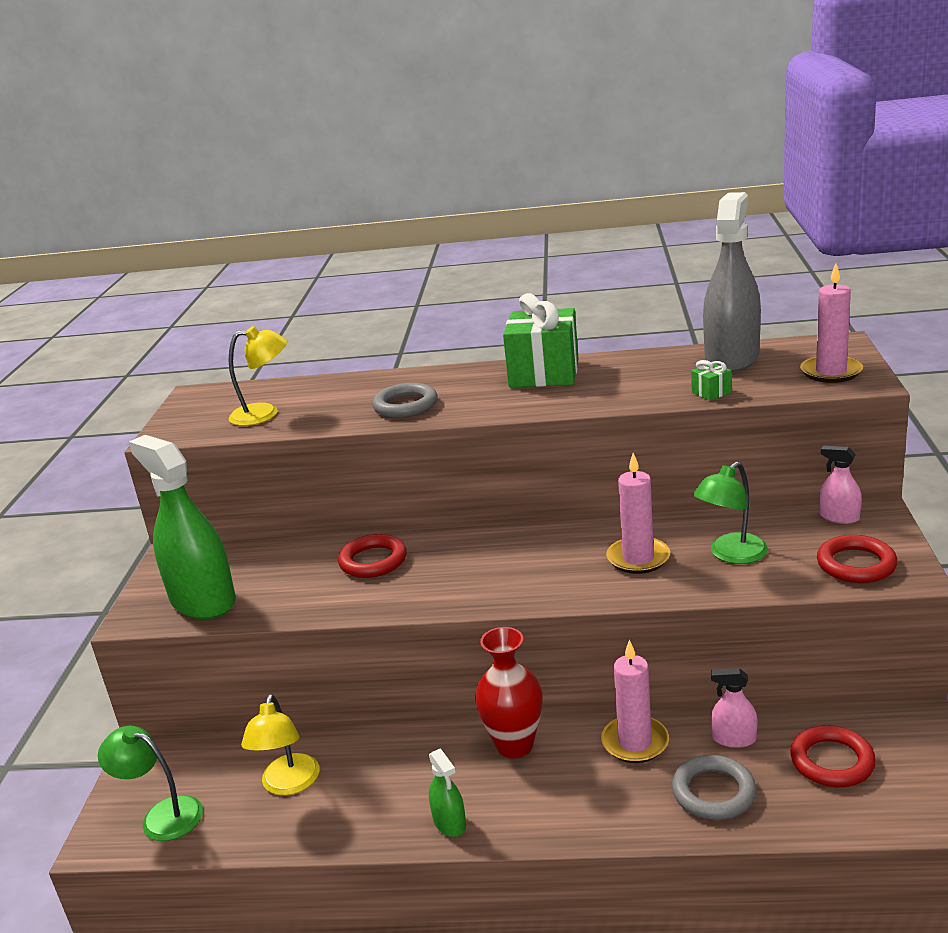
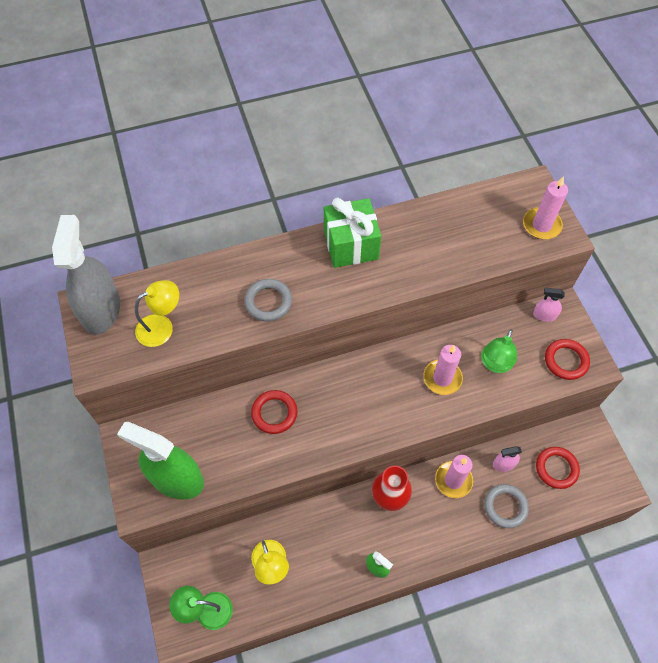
camera: 25 degrees left, 35 degrees up
(711, 392) = (475, 260): green gift -> none
(731, 358) = (473, 212): grey spray bottle -> grey spray bottle (101, 309)

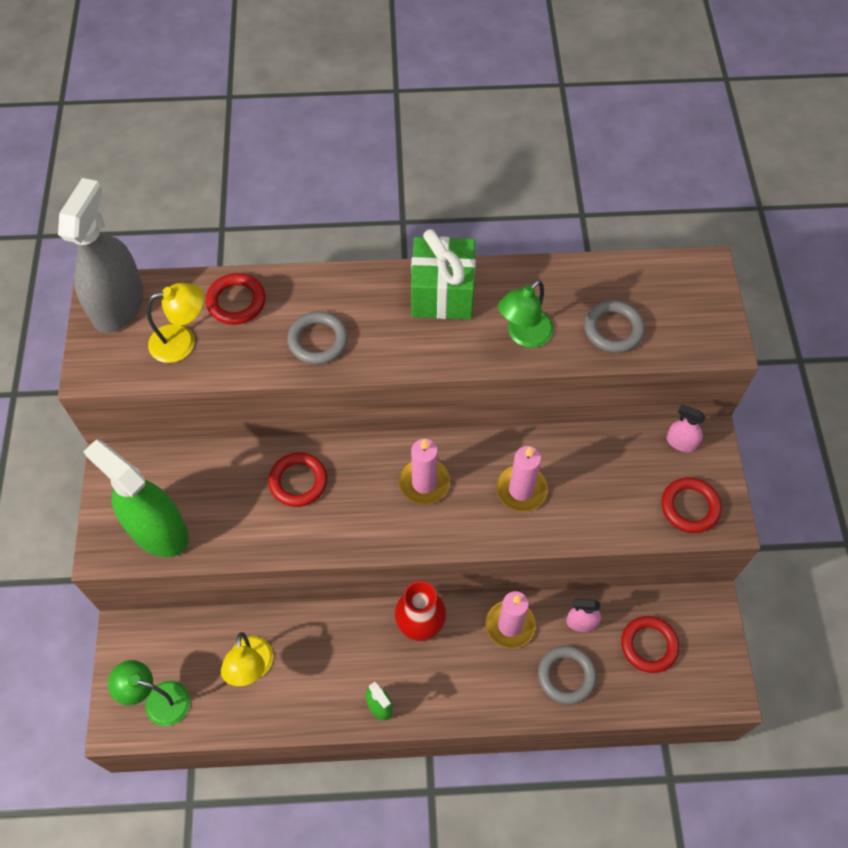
camera: 15 degrees right, 0 degrees up
(195, 286) = (236, 302): none -> red ring
(484, 243) = (613, 329): none -> grey ring
(495, 364) = (595, 489): green lamp -> green lamp (523, 335)
(541, 225) = (697, 323): pink candle -> pink candle (424, 483)

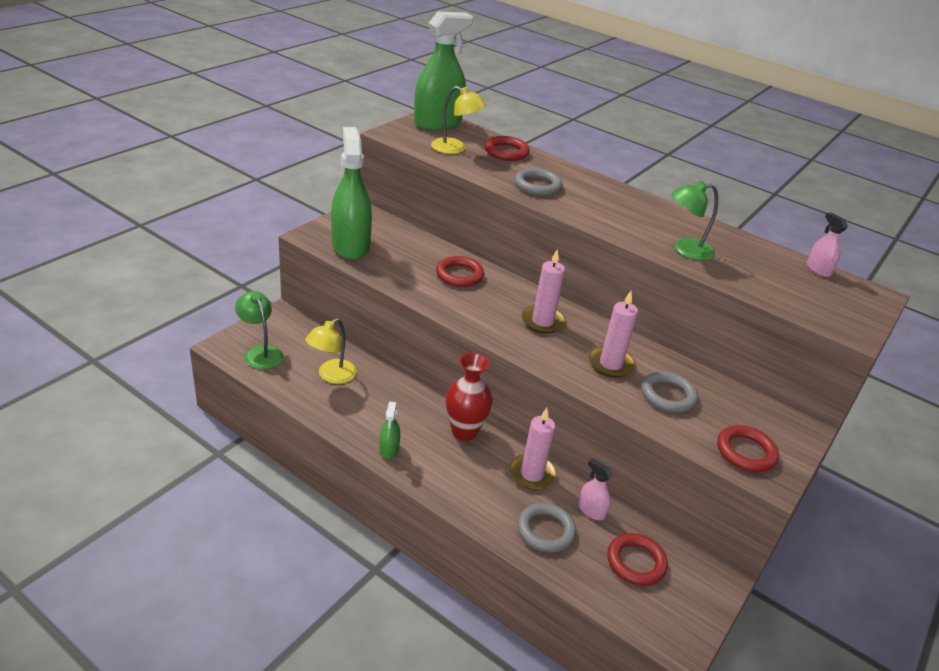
camera: 35 degrees right, 25 degrees down
(118, 304) = (437, 123): grey spray bottle -> green spray bottle
(442, 294) = (646, 209): green gift -> none
(613, 329) = (761, 281): grey ring -> grey ring (668, 395)
(681, 442) = (774, 417): pink spray bottle -> pink spray bottle (818, 270)

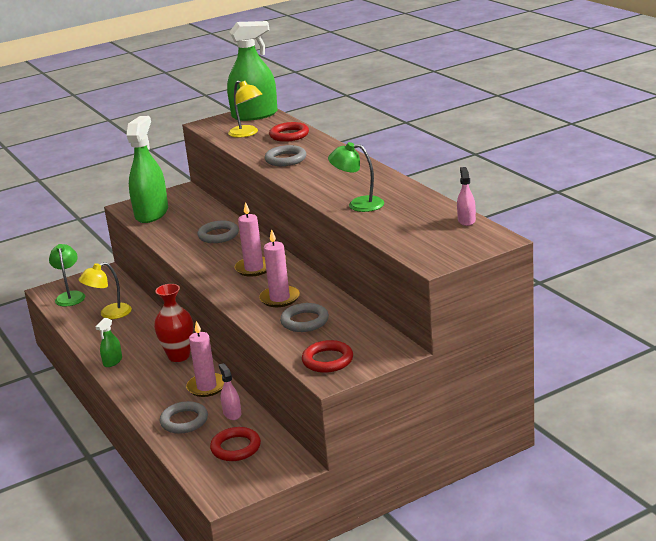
camera: 30 degrees right, 10 degrees down
(459, 275) = (218, 235): red ring -> grey ring

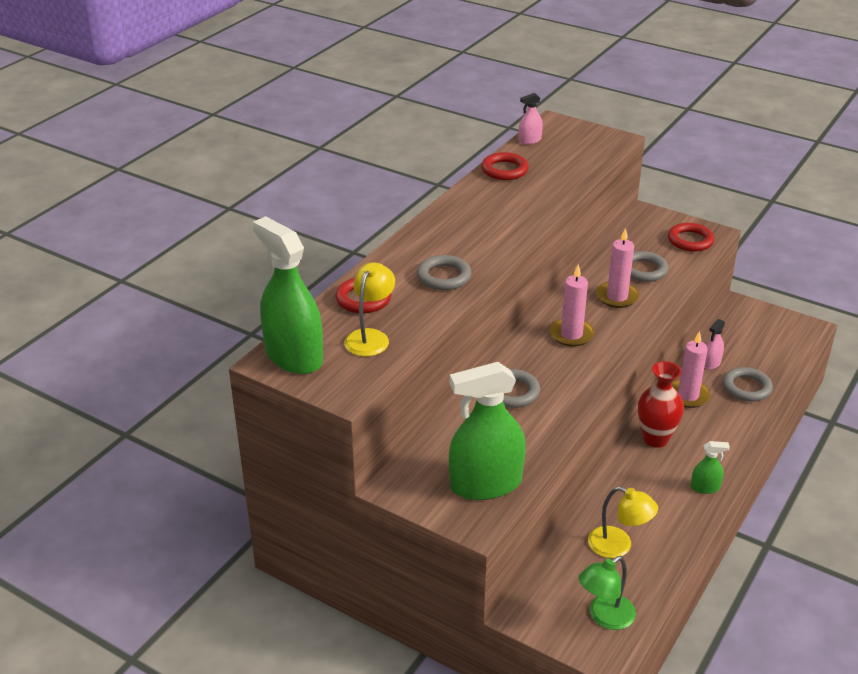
camera: 120 degrees left, 10 degrees up
(236, 448) = (750, 343): red ring -> red ring (504, 170)
(358, 204) = (534, 198): green lamp -> none

